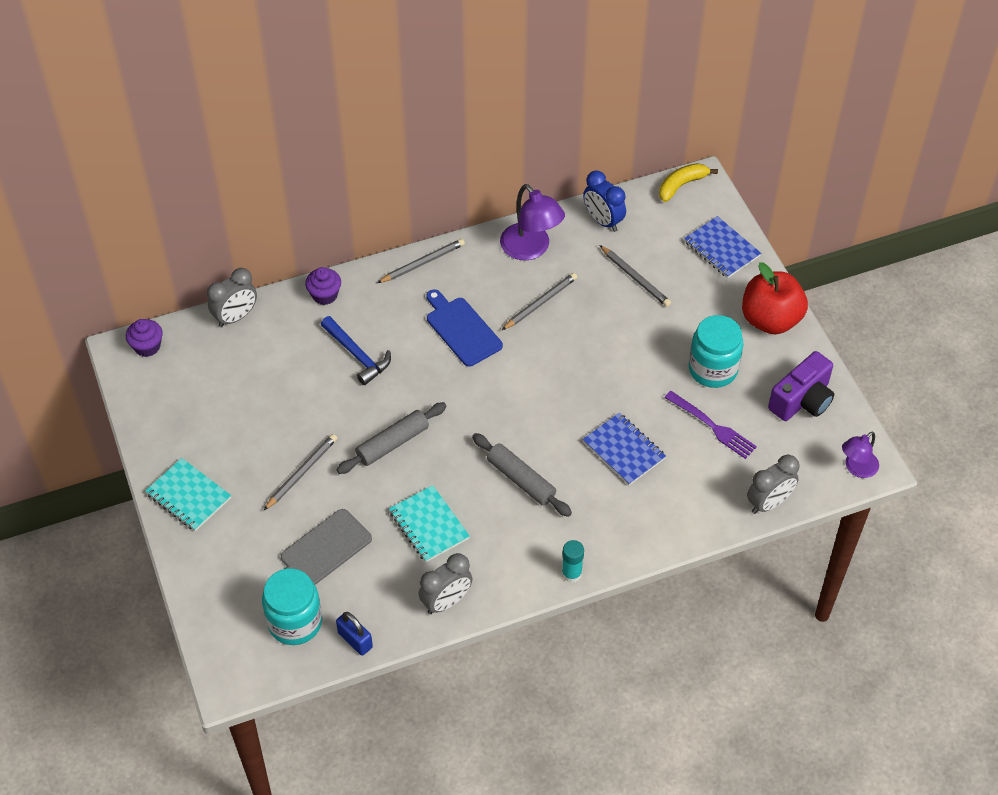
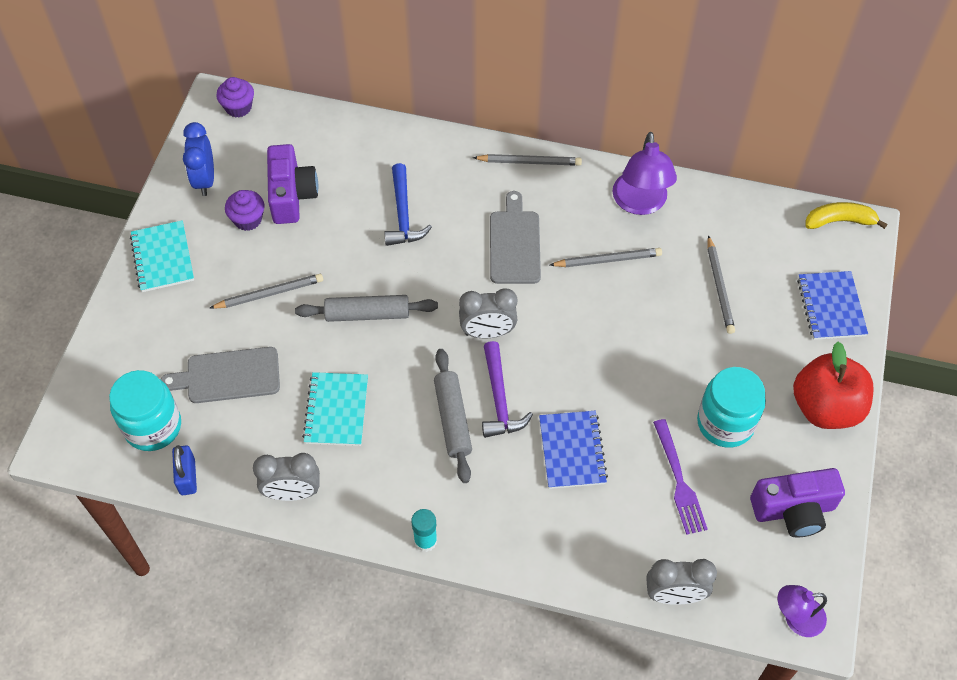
camera: 35 degrees right, 5 degrees up
(236, 317) = (330, 122): grey clock -> grey clock (487, 332)
(254, 390) = (292, 195): none -> purple camera
(325, 295) = (420, 144): purple cupcake -> purple cupcake (248, 219)
(461, 329) = (514, 243): blue cutting board -> grey cutting board
(543, 446) = (499, 399): none -> purple hammer
(603, 221) = (731, 214): blue clock -> blue clock (205, 180)

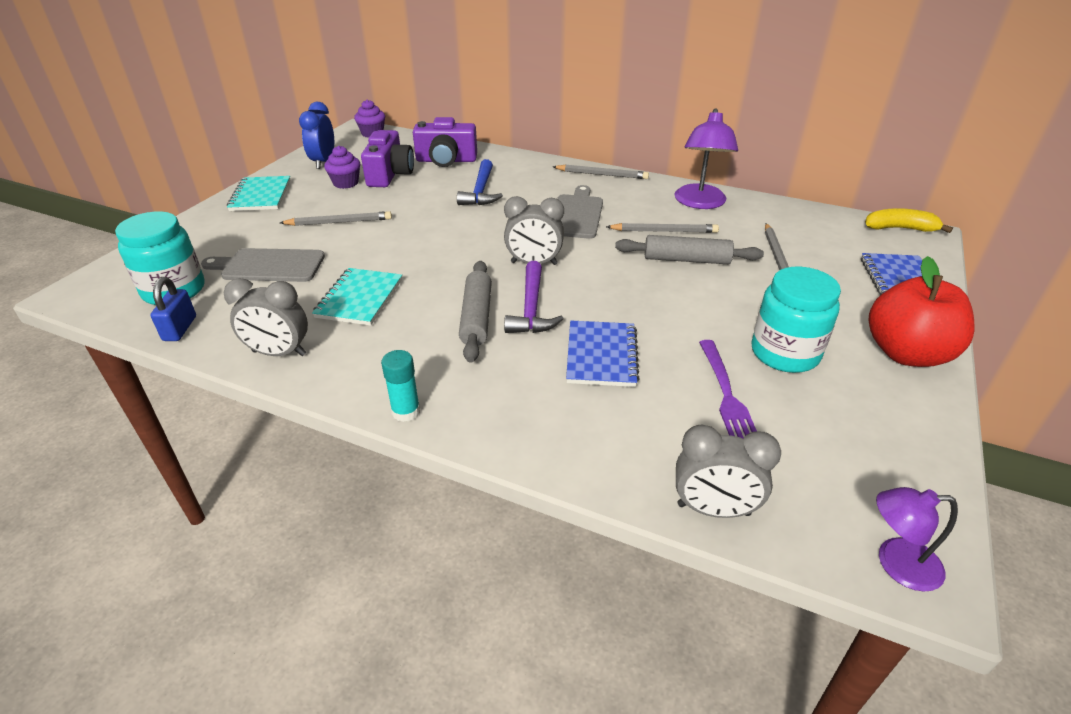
camera: 10 degrees right, 20 degrees down
(367, 314) = (422, 241): grey rolling pin -> grey rolling pin (686, 260)
(793, 510) = (878, 441): purple camera -> purple camera (446, 160)

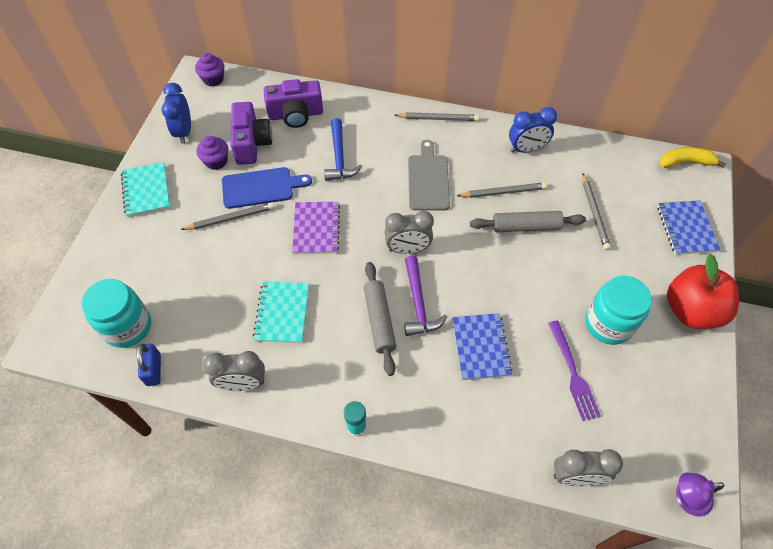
camera: 10 degrees left, 20 degrees up
(269, 266) = (193, 284): grey cutting board -> none
(384, 204) = (261, 187): none -> blue cutting board
(431, 238) = (316, 229): none -> purple notebook
(700, 203) = (526, 149): purple lamp -> blue clock

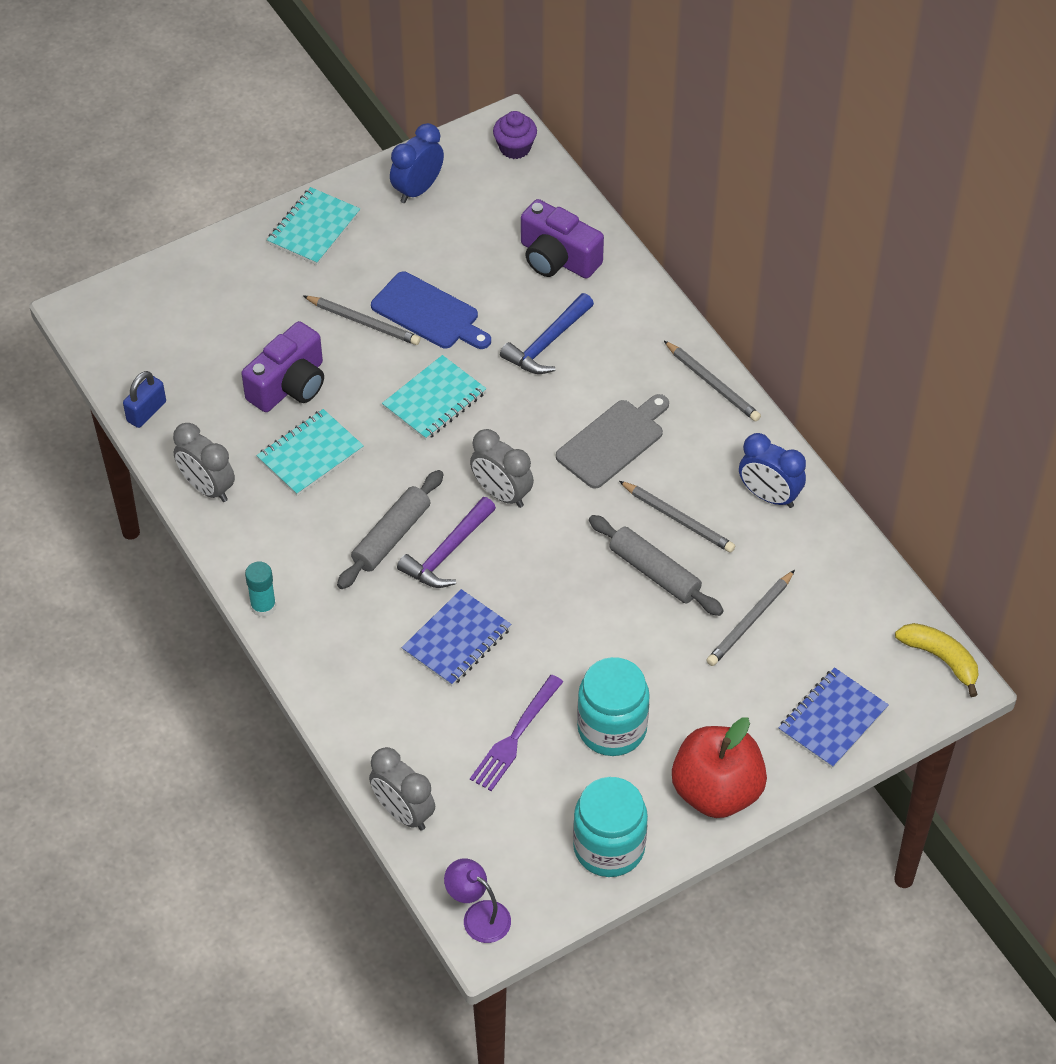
camera: 45 degrees right, 5 degrees down
(127, 326) = (163, 354): turquoise jar -> turquoise jar (609, 847)
(216, 161) = (415, 249): purple cupcake -> none
(251, 143) = (473, 256): purple camera -> purple camera (289, 385)
(316, 229) = (434, 400): purple notebook -> turquoise notebook

